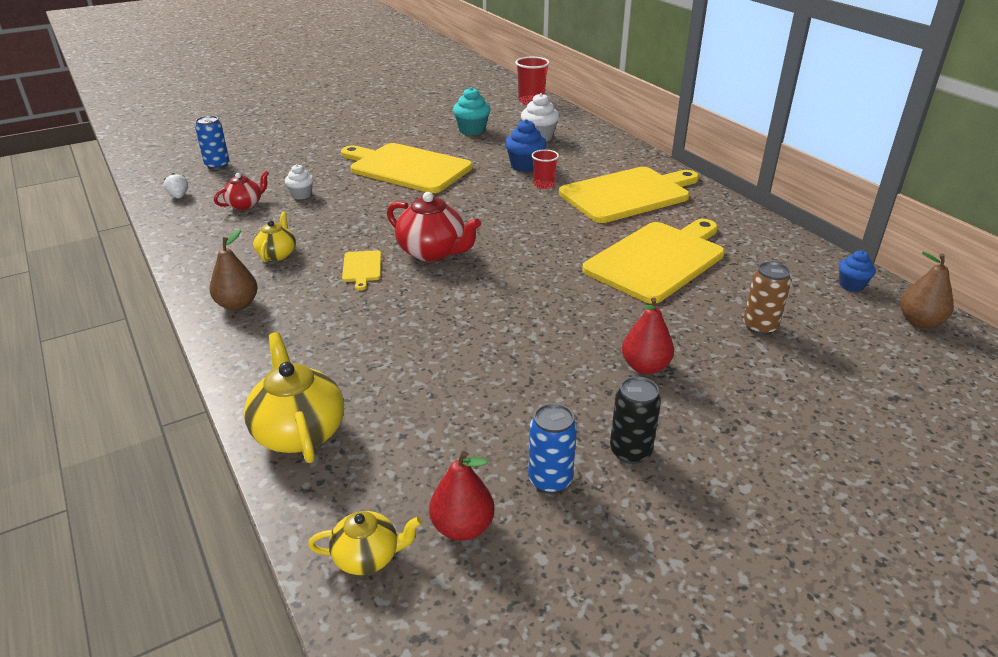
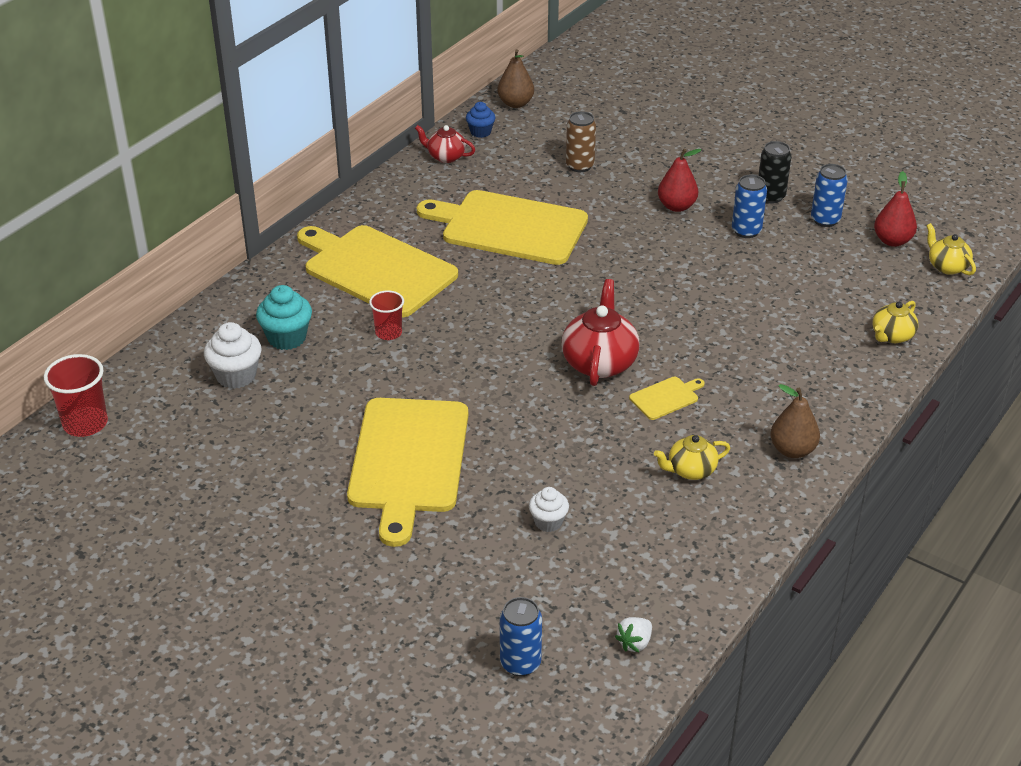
camera: 115 degrees left, 5 degrees up
(245, 204) = (608, 561): red teapot -> red teapot (445, 156)
(299, 431) = (892, 336): yellow teapot -> yellow teapot, size x0.59
(472, 130) = (242, 446): turquoise cupcake -> turquoise cupcake (287, 338)
(525, 166) = (342, 362): blue cupcake -> none
(566, 401) = (746, 231): none -> blue can

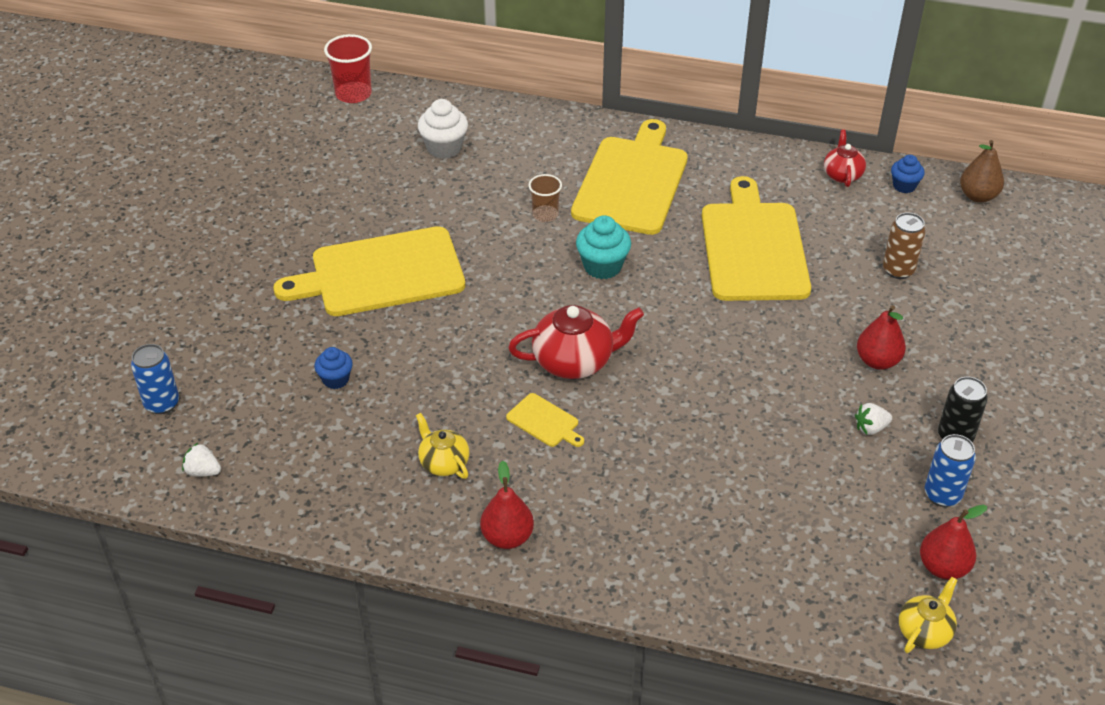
camera: 70 degrees right, 5 degrees up
(287, 338) = (507, 160): turquoise cupcake -> turquoise cupcake (602, 266)
(388, 333) = (545, 215): red cup -> brown cup
(548, 522) = (335, 379): white cupcake -> blue cupcake
(746, 231) = (871, 428): blue can -> white strawberry
(792, 450) = (507, 537): brown pear -> red pear
(892, 336) = (749, 595): yellow teapot -> none

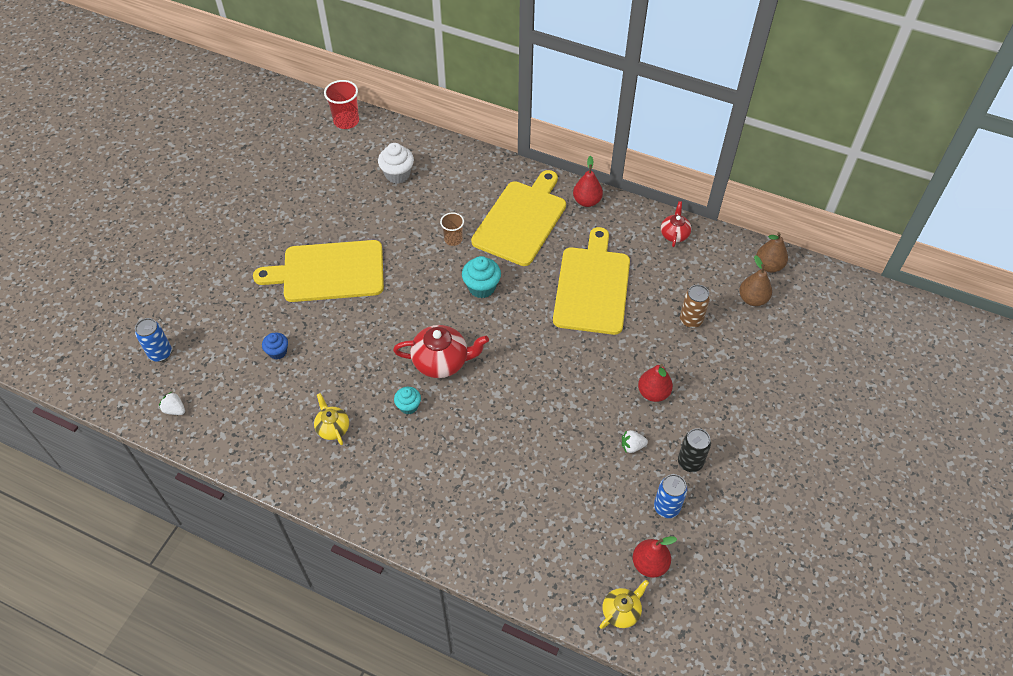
camera: 10 degrees right, 10 degrees up
(507, 537) = (360, 492): red pear -> red pear (587, 201)
(544, 421) = (408, 406): yellow cutting board -> turquoise cupcake
(904, 186) = (716, 250): blue cupcake -> none
(970, 236) = (752, 299): none -> brown pear

